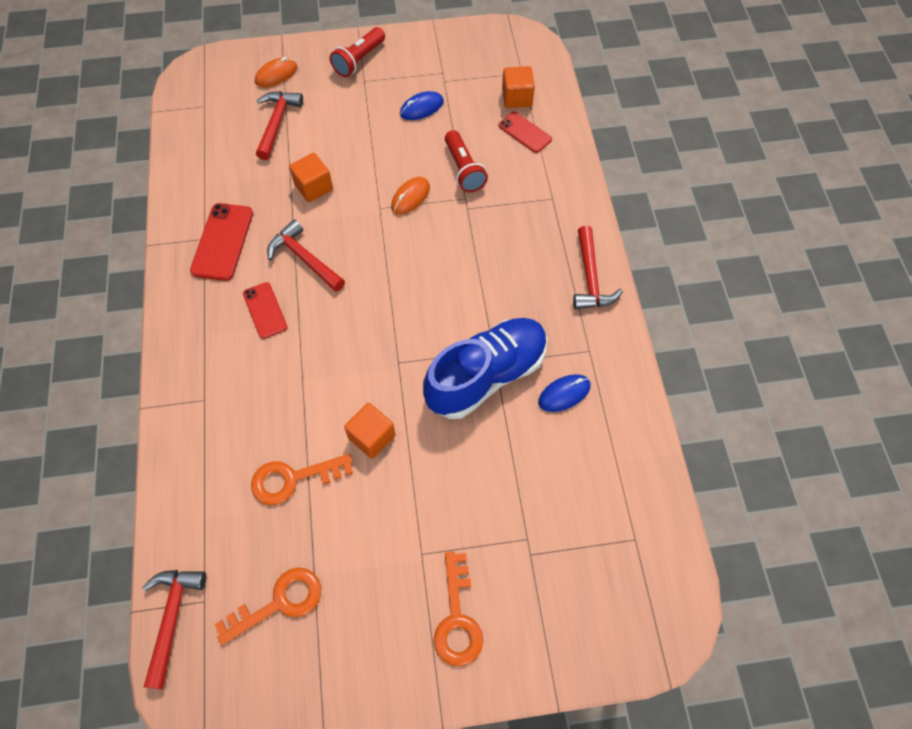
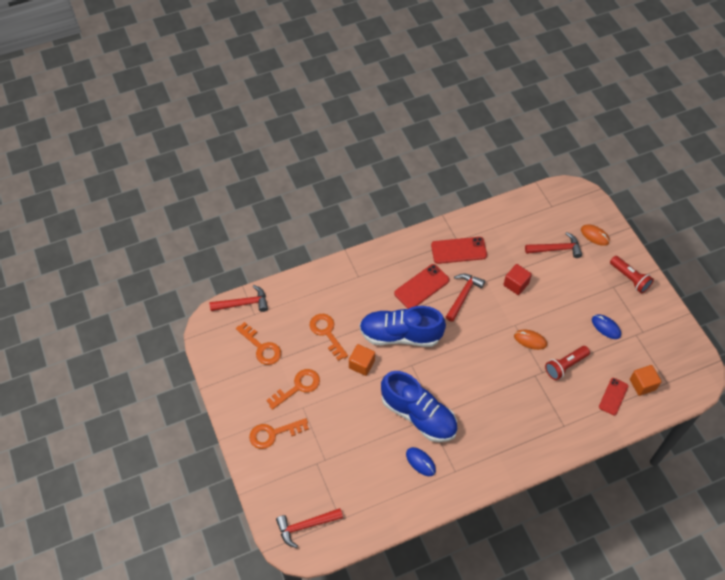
camera: 75 degrees right, 5 degrees down
(265, 310) = (422, 287): red phone -> red phone, size x1.53
(313, 187) = (516, 284): orange cube -> red cube
(339, 364) = (400, 335): none -> blue shoe
(359, 60) = (629, 278): red flashlight -> red flashlight turned 150 degrees counterclockwise
(380, 553) = (298, 387): none -> orange key
(590, 278) = (509, 462): red hammer -> red hammer (306, 525)

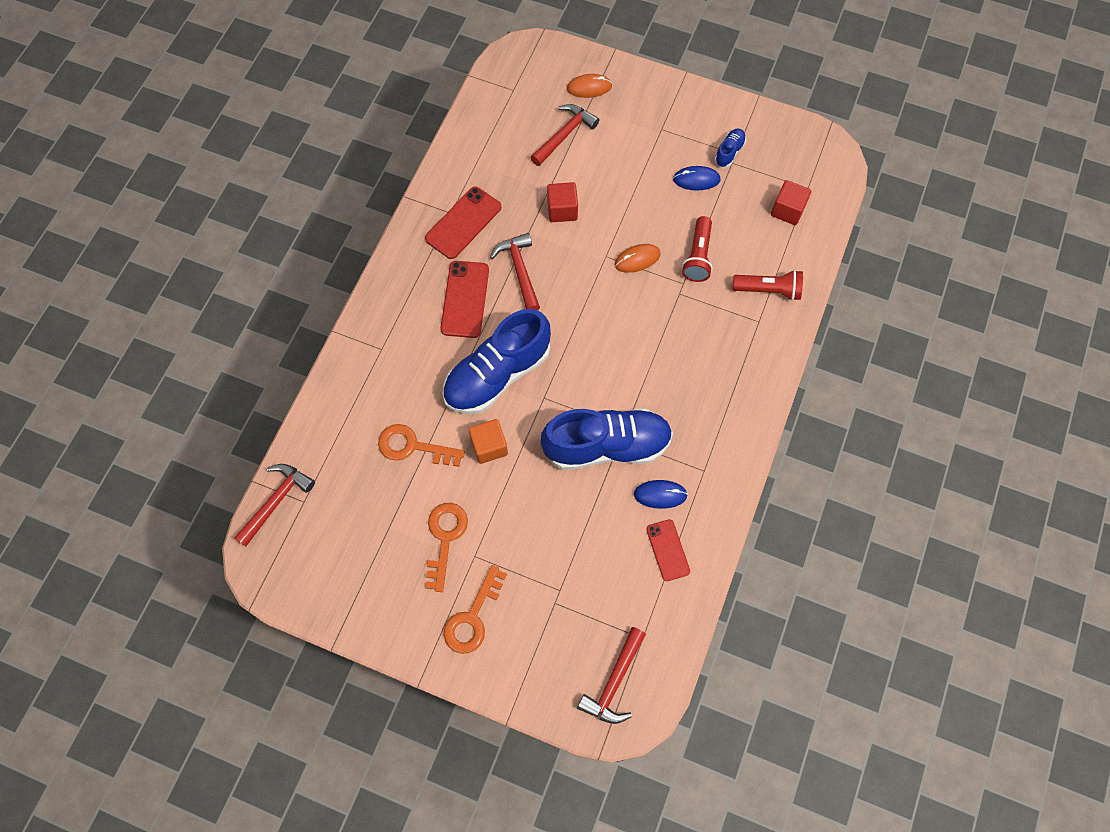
camera: 45 degrees left, 10 degrees up
(261, 347) = (354, 532): orange key -> none
(613, 396) = (773, 247): red phone -> red phone (668, 550)
(629, 278) = (668, 106): red flashlight -> red flashlight (769, 290)
(640, 328) = (729, 152): none -> blue shoe
(642, 384) = (787, 210): orange cube -> red cube

